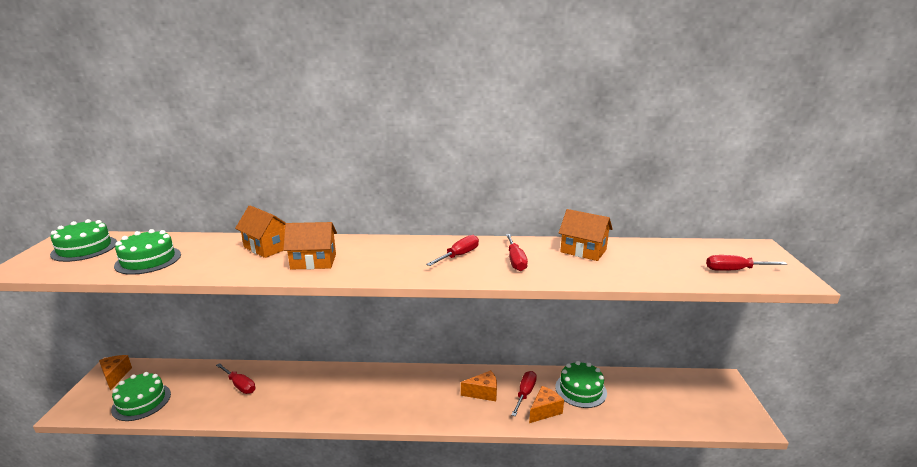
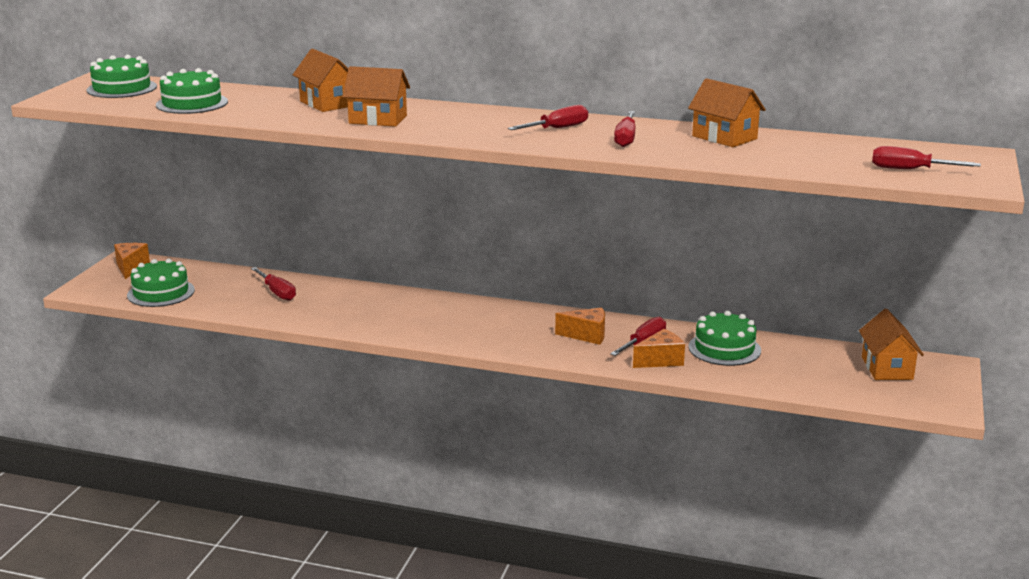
camera: 15 degrees right, 0 degrees up
(691, 390) = (887, 368): none -> orange house

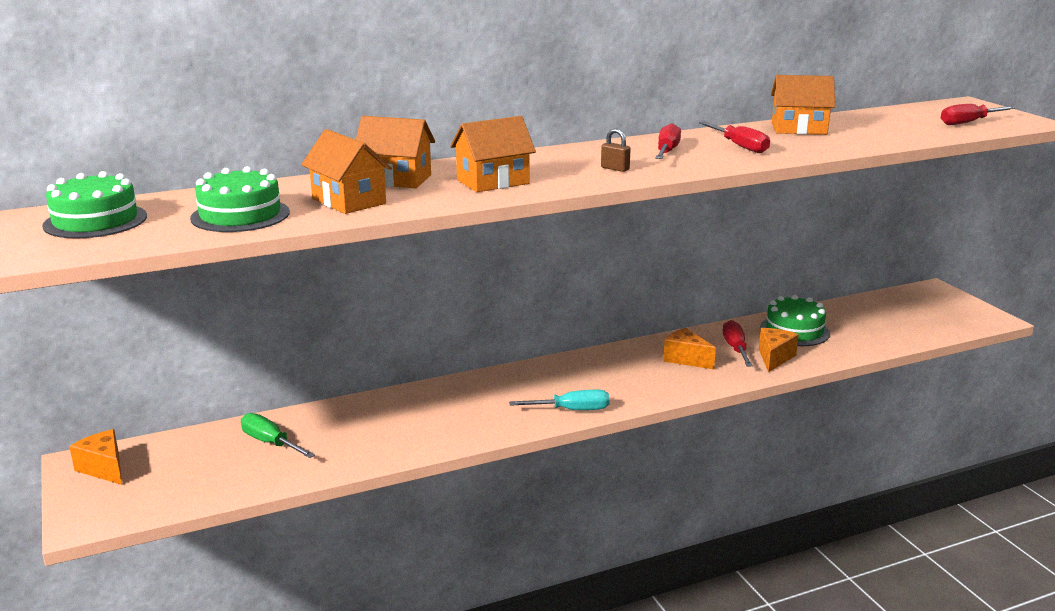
camera: 40 degrees left, 0 degrees up
(161, 293) = (200, 482): green cake -> none
(229, 286) = (270, 443): none -> green screwdriver
(277, 292) = (337, 429): red screwdriver -> none
(435, 336) = (572, 410): none -> turquoise screwdriver
(481, 131) = (615, 169): none -> brown padlock
(587, 335) = (685, 359): orange cheese -> orange cheese turned 105 degrees counterclockwise
(887, 368) = (909, 305): orange house -> orange house (349, 201)

